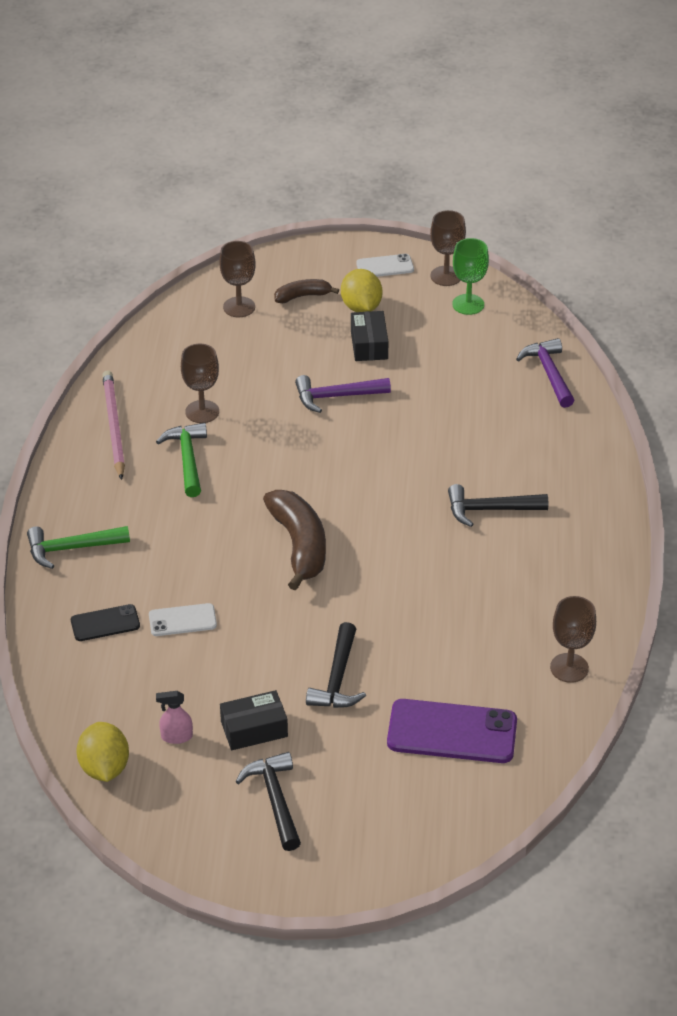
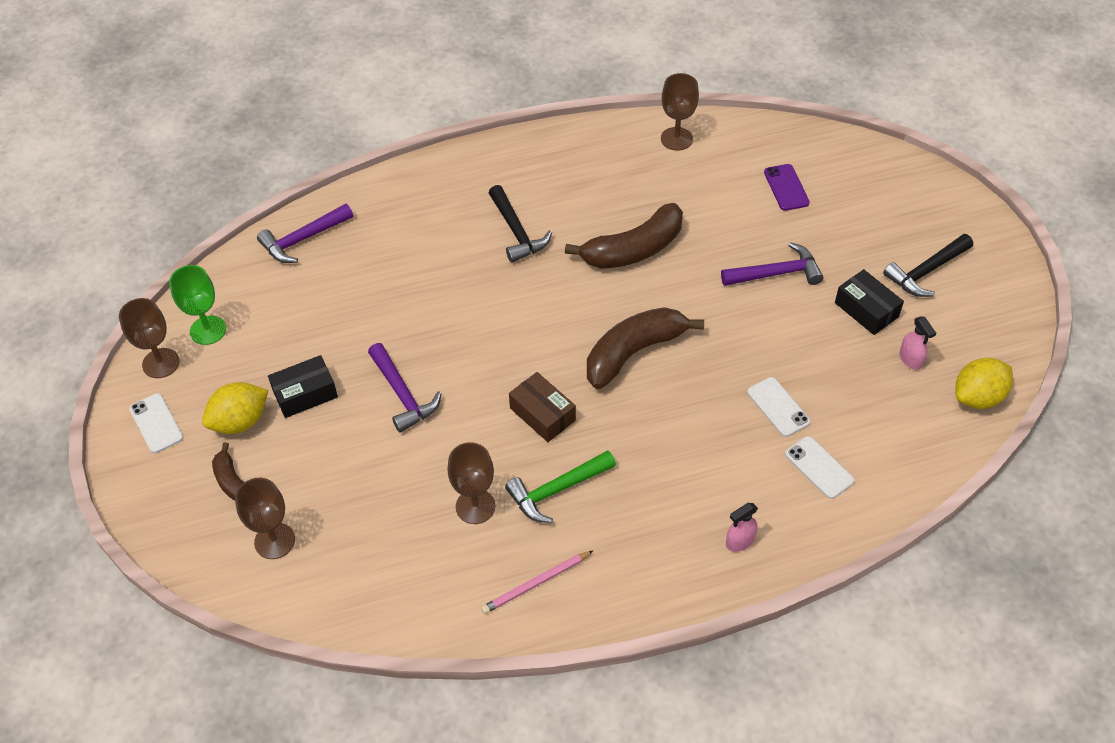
camera: 110 degrees left, 10 degrees up
(71, 548) = (739, 541): green hammer -> pink spray bottle
(105, 623) = (819, 467): black phone -> white phone
(113, 427) = (536, 583): pink pencil -> pink pencil, size x0.65
(267, 471) = (542, 414): none -> brown box
(337, 679) = (777, 273): black hammer -> purple hammer
(424, 584) = (633, 250): none -> brown banana
(452, 732) = (786, 187): purple phone -> purple phone, size x0.55

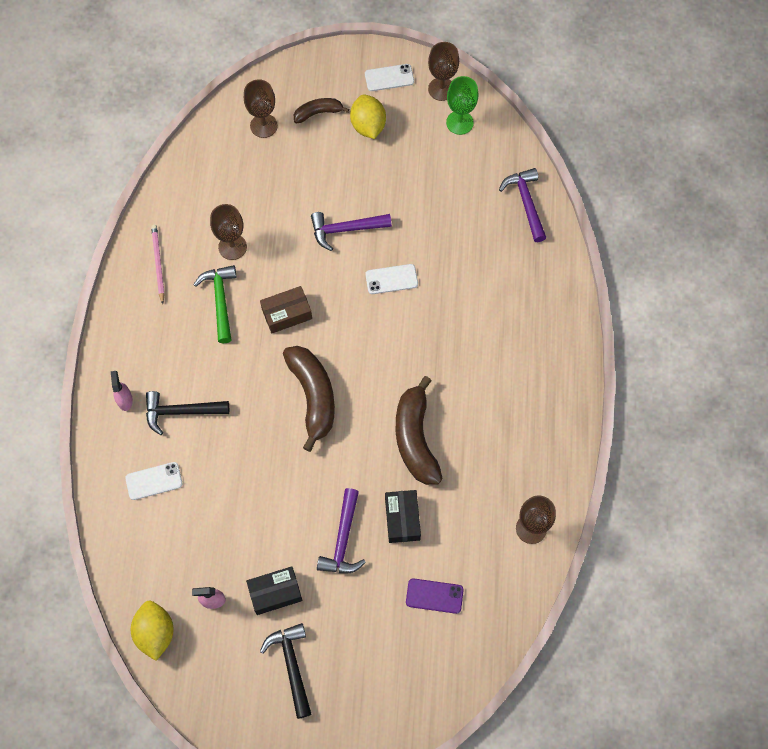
camera: 110 degrees right, 15 degrees up
(305, 394) = (374, 169): black box -> black box (402, 519)
(517, 232) = (471, 357): black hammer -> black hammer (181, 412)
(778, 407) = (217, 477): white phone -> white phone (391, 279)

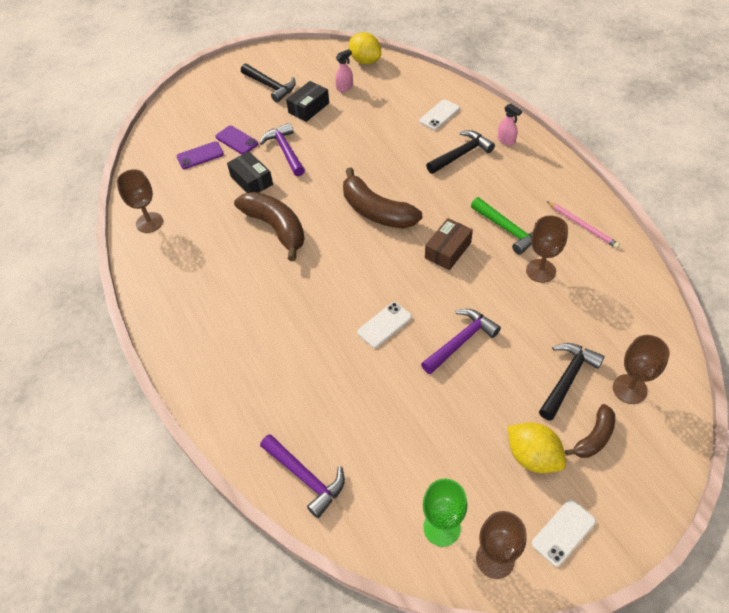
camera: 150 degrees right, 15 degrees down
(296, 157) = (567, 378): none -> black hammer
(383, 593) = (237, 140): none -> purple phone

